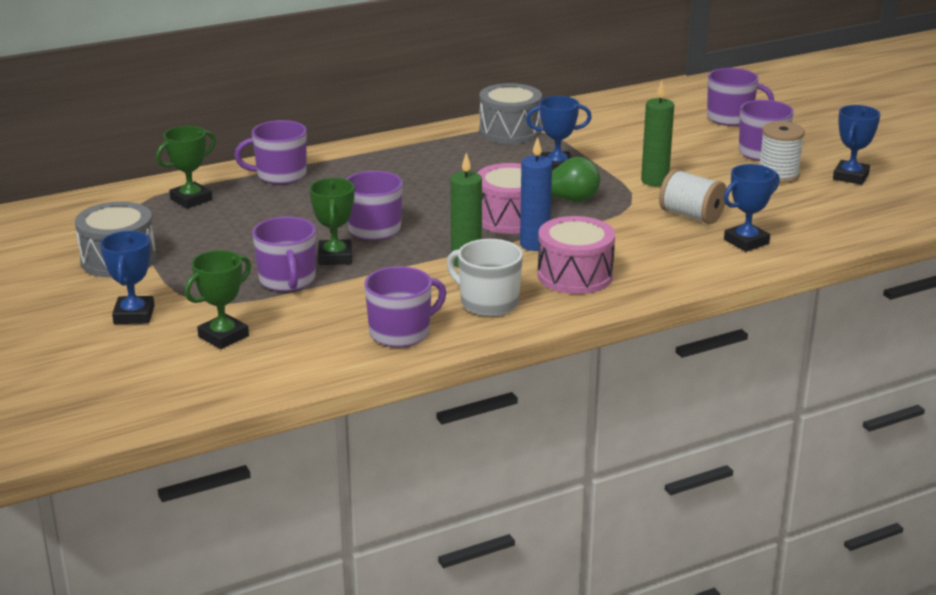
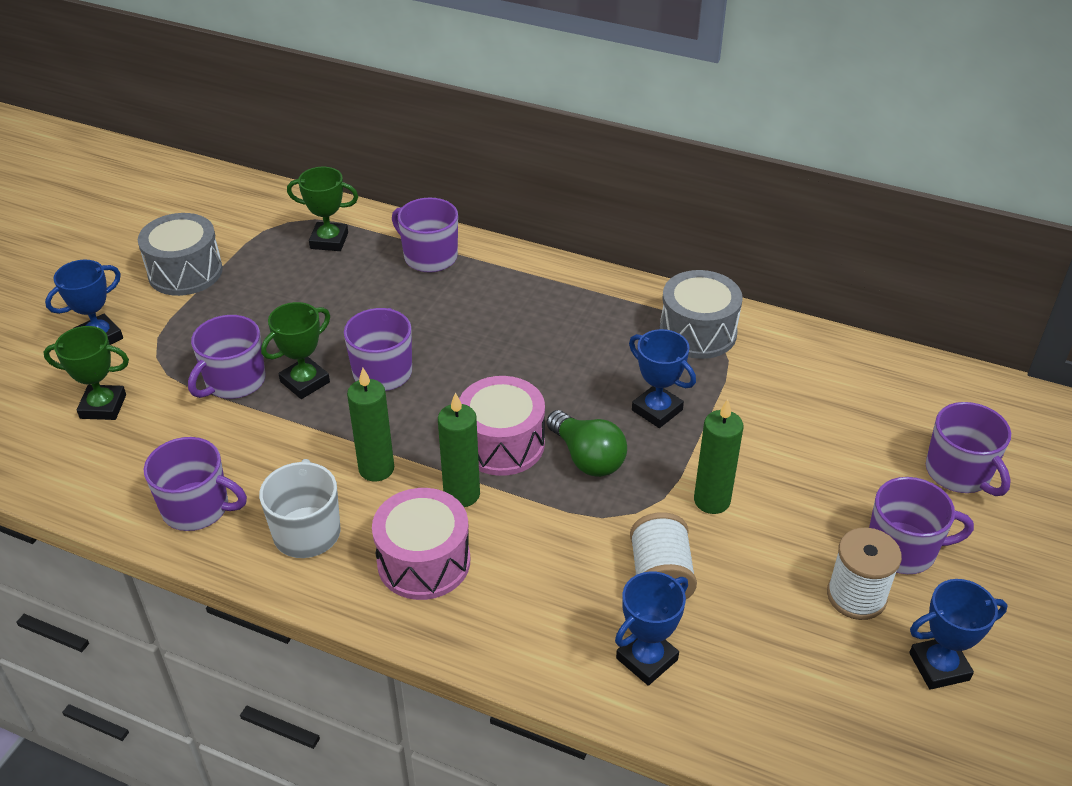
camera: 50 degrees right, 15 degrees up
(534, 245) = (462, 494): blue candle -> green candle
(746, 242) = (647, 659): blue trophy -> blue trophy turned 60 degrees counterclockwise

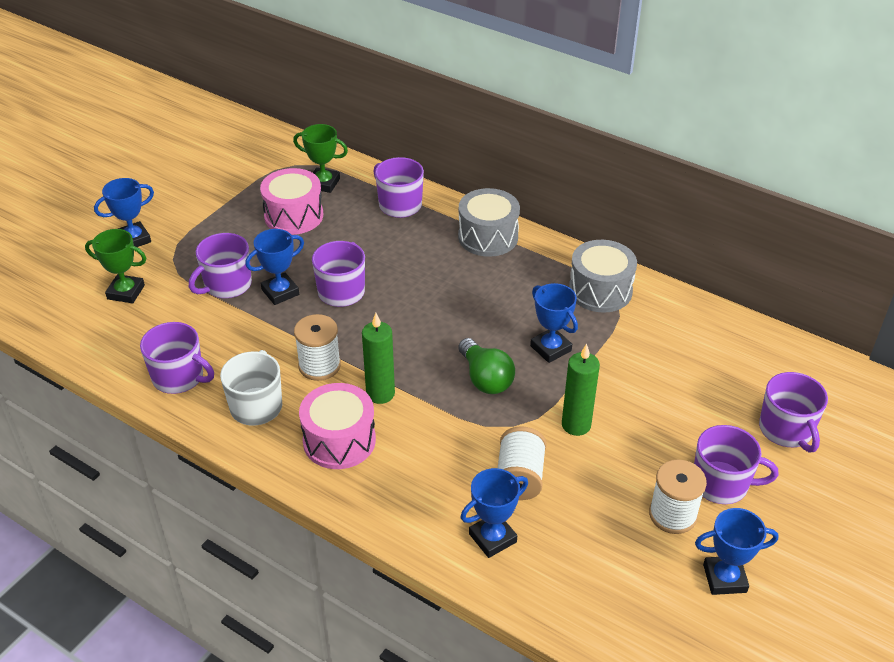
camera: 10 degrees right, 0 degrees up
(185, 272) = (208, 196): grey drum -> grey drum (488, 237)
(305, 382) = (280, 292): green trophy -> blue trophy
(376, 469) = (319, 365): green candle -> white spool
(502, 444) = (421, 359): pink drum -> pink drum (294, 216)

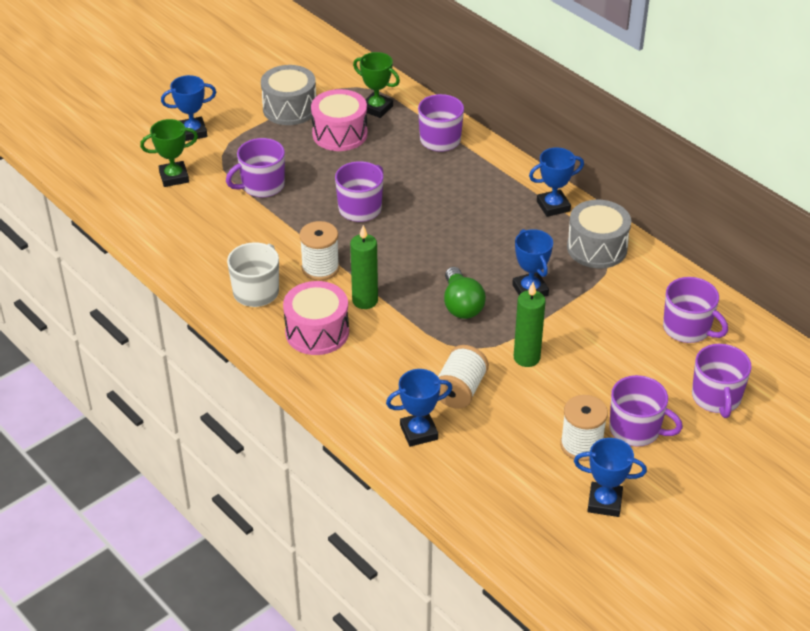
camera: 15 degrees right, 0 degrees up
(126, 292) = (174, 177): green trophy -> green trophy turned 45 degrees counterclockwise
(179, 377) = (199, 256): purple mug -> purple mug (687, 329)
(280, 292) = (306, 200): blue trophy -> blue trophy (553, 206)
(488, 237) = (511, 182): grey drum -> grey drum (289, 109)

